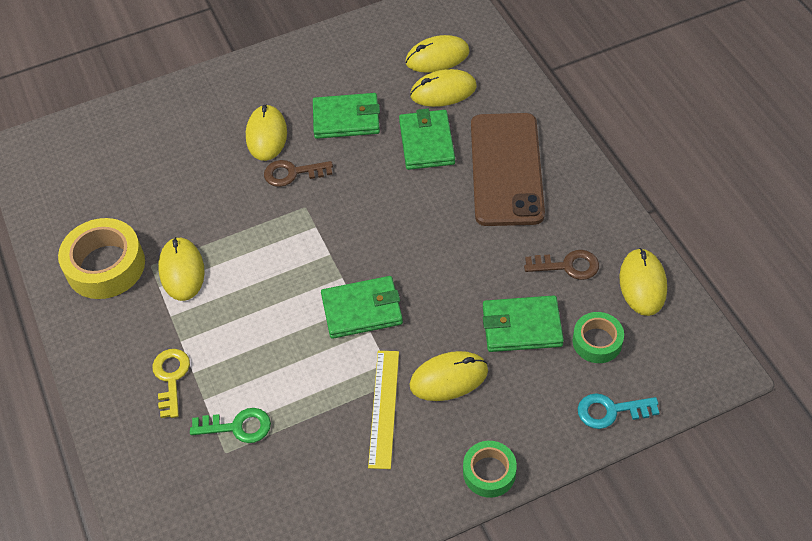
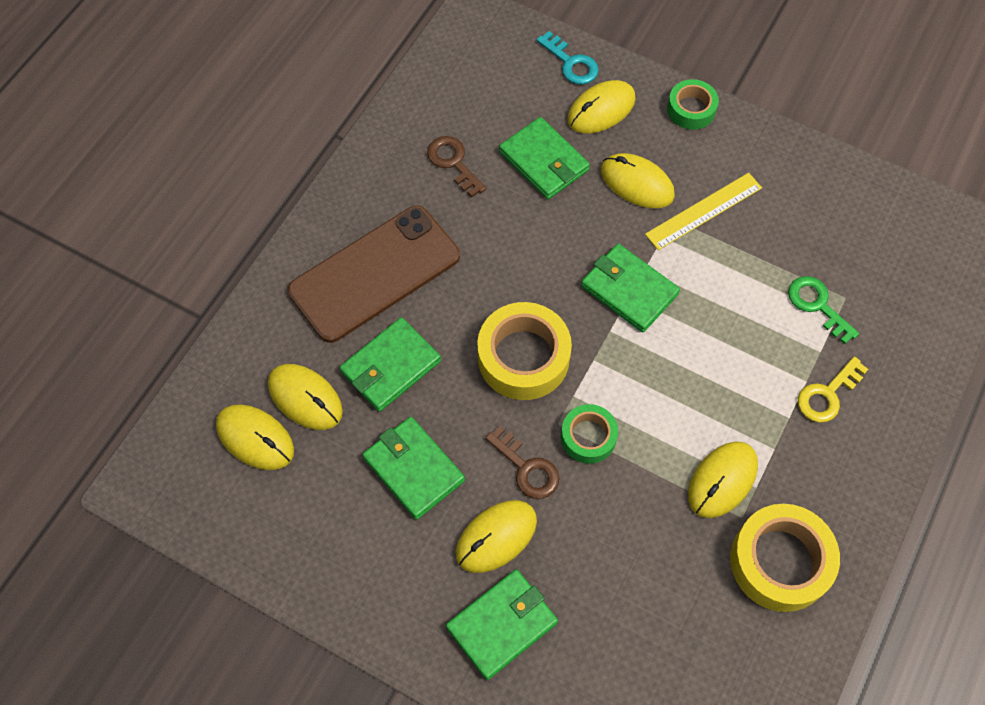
camera: 130 degrees left, 10 degrees up
(216, 110) = (502, 625): none -> green wallet
(368, 215) = (523, 357): none -> yellow tape
(597, 341) = (515, 103): green tape -> green tape (588, 437)
(642, 284) = (430, 101): yellow mouse -> yellow mouse (601, 109)

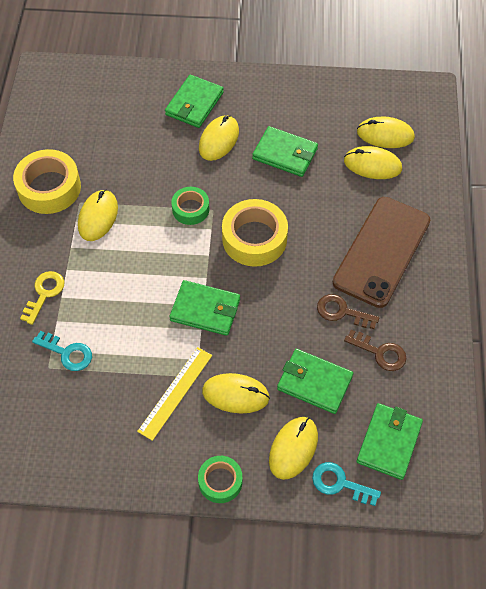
camera: 155 degrees right, 5 degrees down
(390, 366) = (334, 201): green wallet -> green wallet (389, 442)
(526, 468) = (219, 179): brown key -> brown key (342, 312)
(817, 305) = (67, 353): green key -> turquoise key

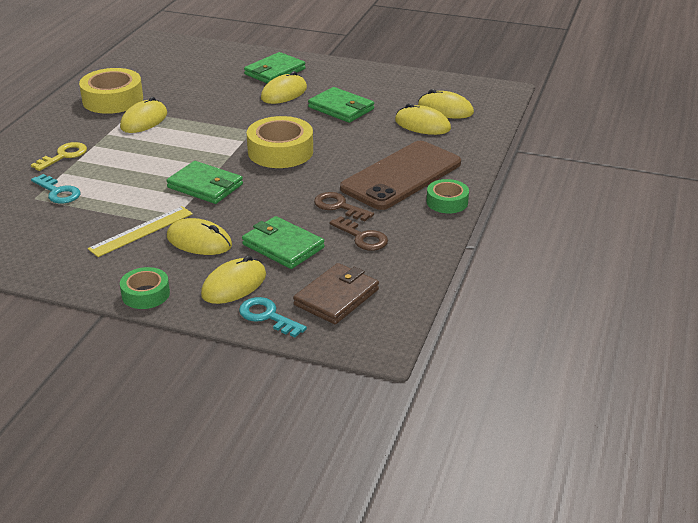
camera: 15 degrees right, 25 degrees down
(190, 209) = (231, 127): green tape -> green tape (447, 202)
(389, 442) = (336, 297): green wallet -> brown wallet

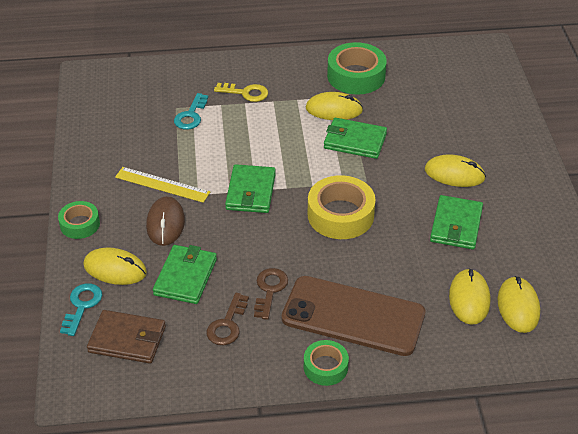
camera: 65 degrees right, 10 degrees up
(113, 99) = (356, 76): yellow tape -> green tape
(199, 241) = (165, 223): yellow mouse -> brown mouse
(274, 72) = (494, 150): green wallet -> green wallet (355, 141)

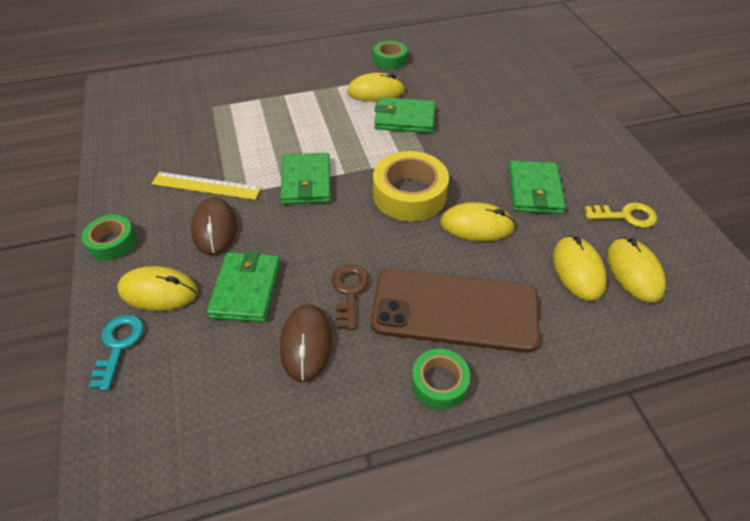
camera: 10 degrees left, 5 degrees up
(127, 339) = (181, 384): brown wallet -> none
(191, 115) = (229, 112): turquoise key -> none
(227, 324) = (306, 343): brown key -> brown mouse
(245, 93) = (283, 85): yellow key -> yellow key (625, 216)
(356, 76) = (390, 60): green tape -> green tape, size x0.59
(454, 174) = (514, 139): yellow mouse -> yellow mouse (476, 225)

